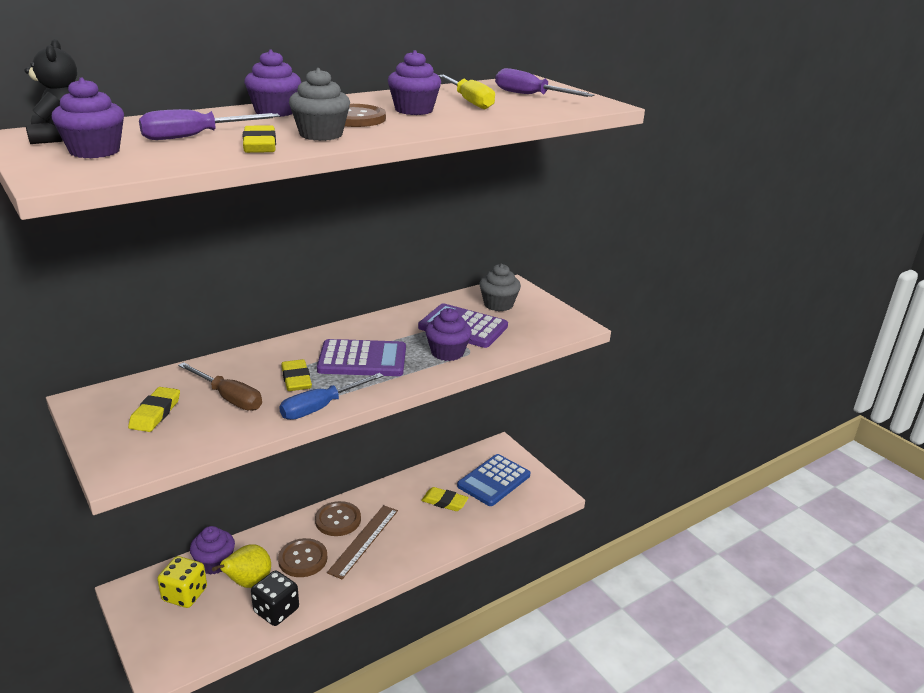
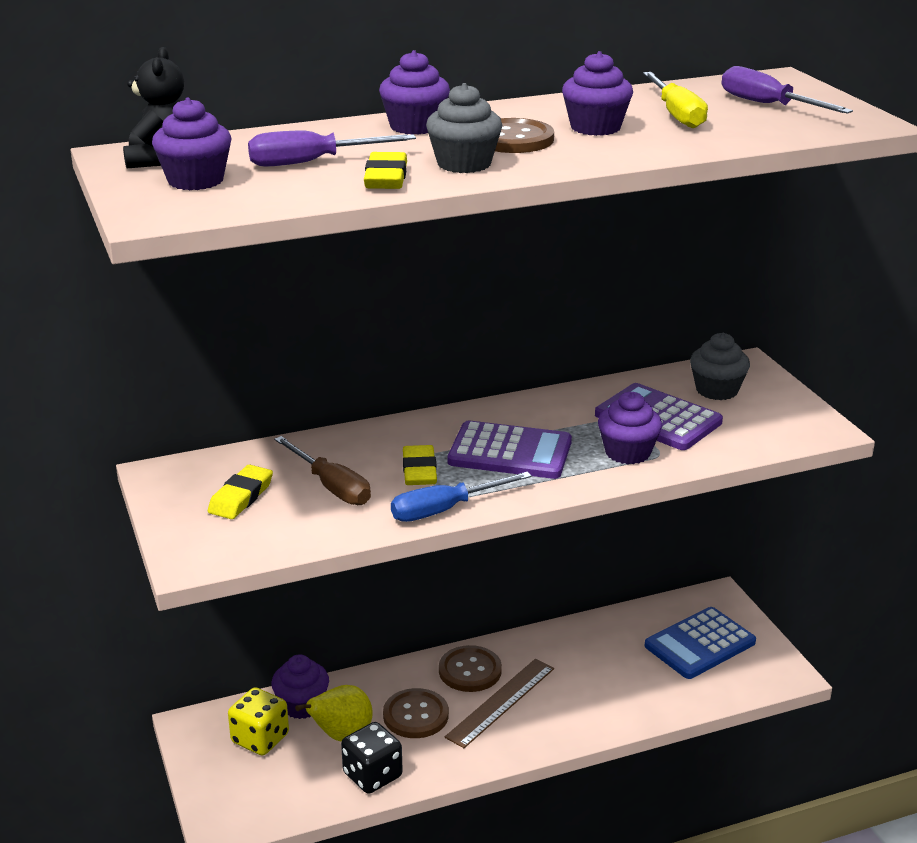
camera: 15 degrees right, 0 degrees up
(444, 502) = (622, 665): yellow eraser -> none

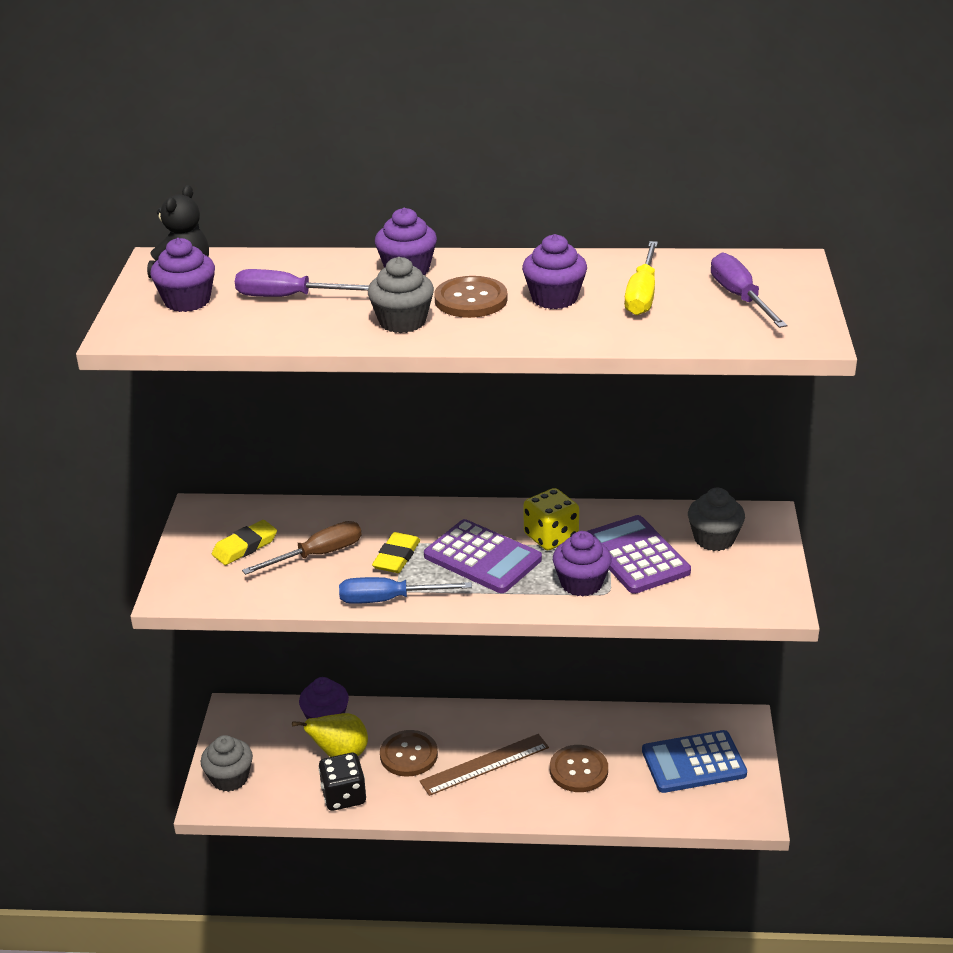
camera: 25 degrees right, 5 degrees up
(230, 795) = (230, 778): none -> grey cupcake
(260, 739) = (278, 738): yellow dice -> yellow dice (551, 537)
(331, 487) = (318, 555): brown screwdriver -> brown screwdriver turned 105 degrees counterclockwise
(386, 177) = (327, 325): yellow eraser -> none
(470, 671) = (477, 728): brown button -> brown button (578, 770)

